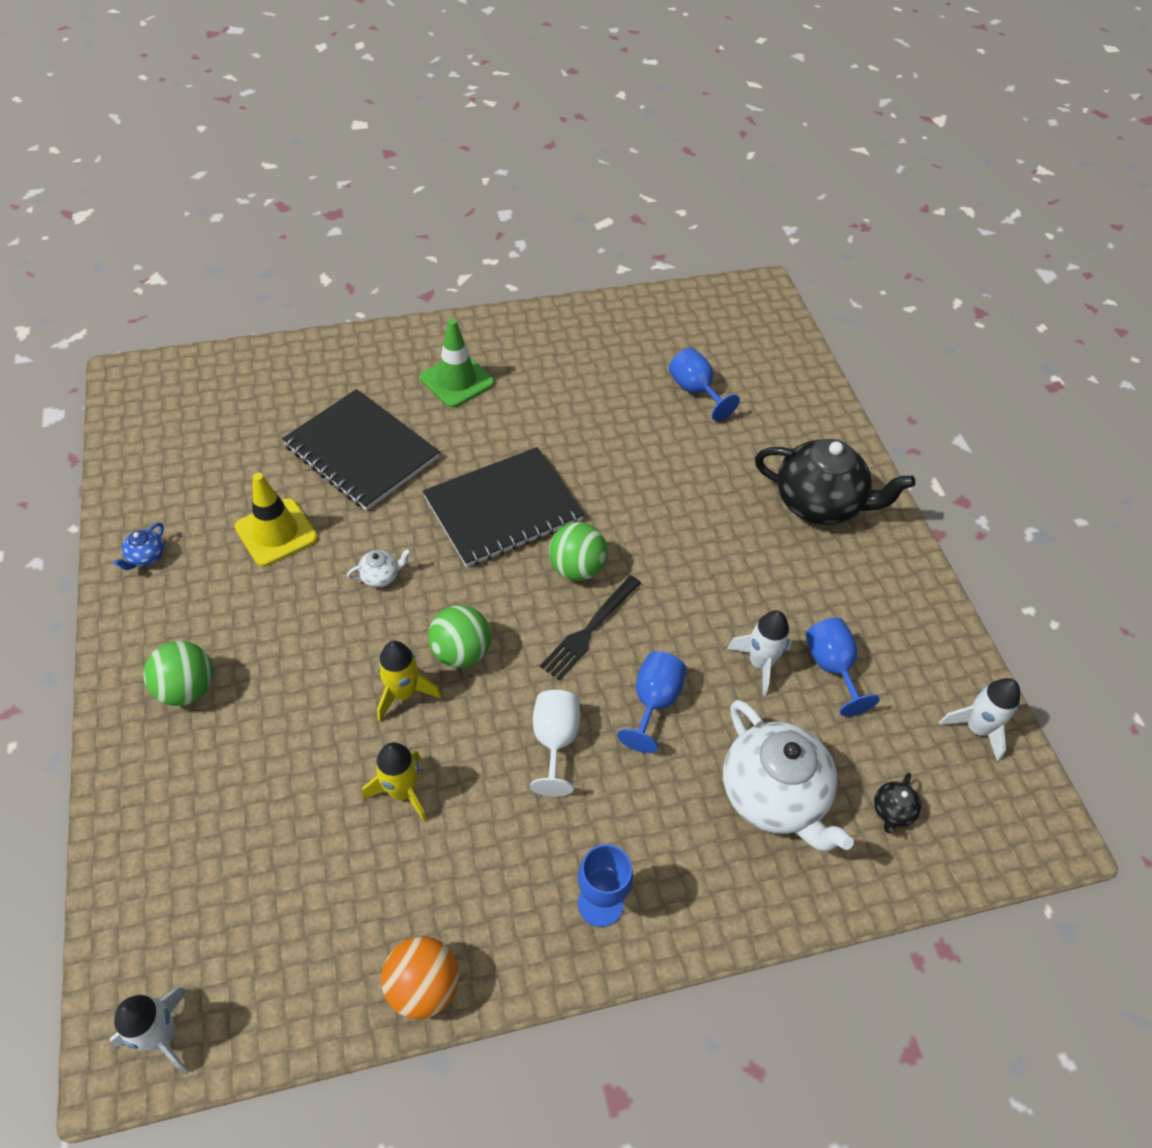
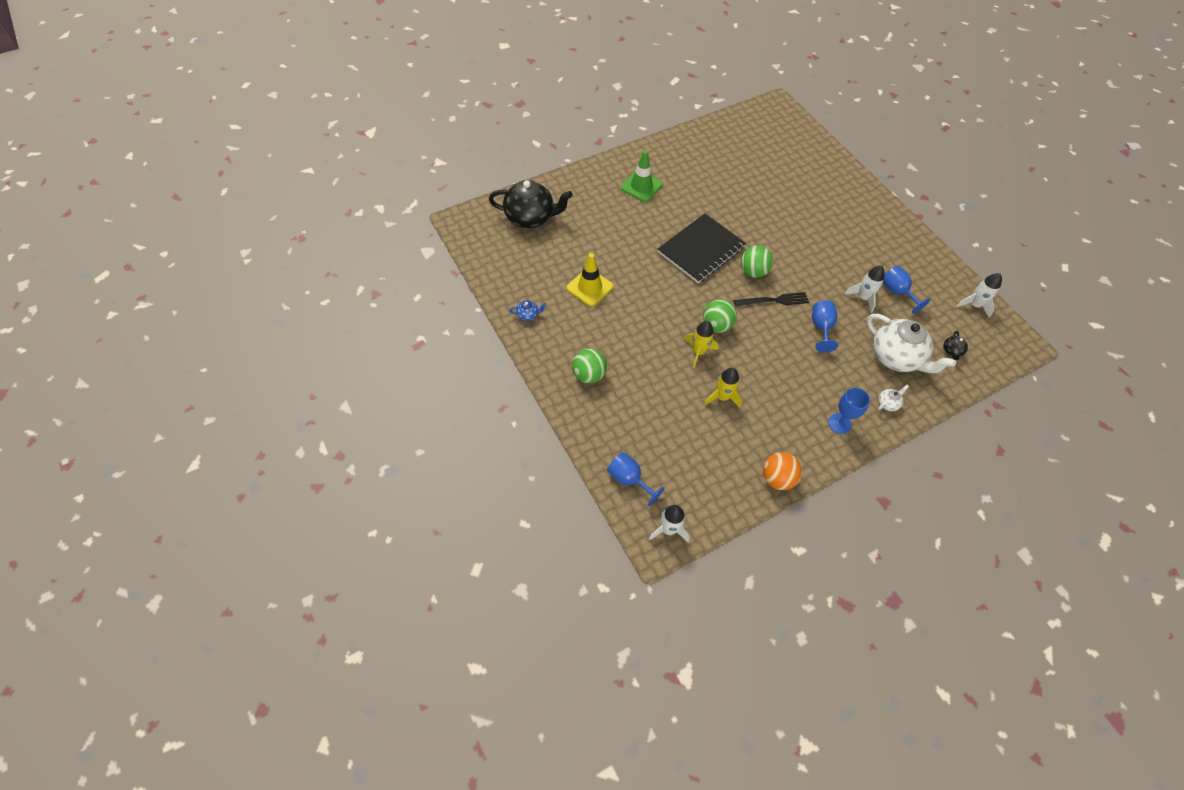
camera: 15 degrees left, 5 degrees up
(146, 557) = (528, 315): blue teapot -> blue teapot turned 105 degrees counterclockwise
(362, 452) = (611, 235): black notebook -> none
(381, 576) = (656, 297): white teapot -> white teapot (888, 403)
(555, 741) = (783, 357): white goblet -> none
(589, 630) = (774, 300): black fork -> black fork turned 120 degrees counterclockwise
(695, 391) = (769, 166): blue goblet -> blue goblet (629, 479)
(819, 503) = (857, 213): black teapot -> black teapot (530, 218)

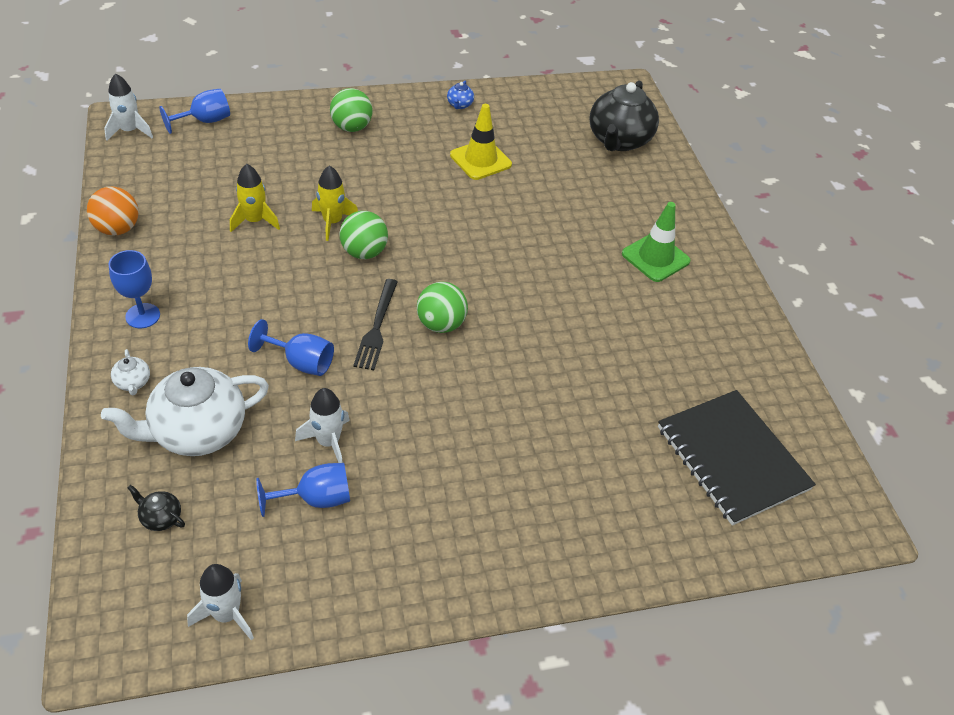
camera: 105 degrees right, 10 degrees down
(701, 250) = (506, 281): black notebook -> black notebook (732, 458)

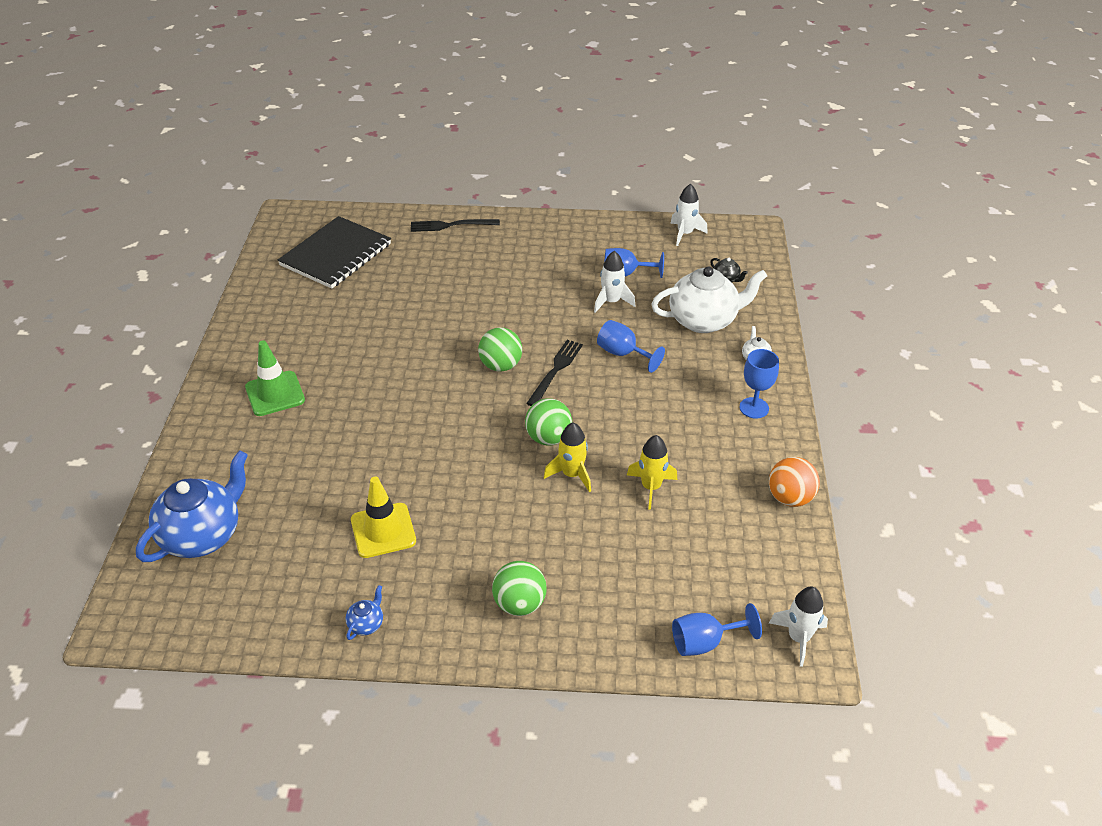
camera: 160 degrees left, 5 degrees down
(609, 553) = (451, 225): none -> black fork
(618, 140) = (203, 535): black teapot -> blue teapot
(732, 458) = (336, 255): black notebook -> black notebook turned 45 degrees clockwise

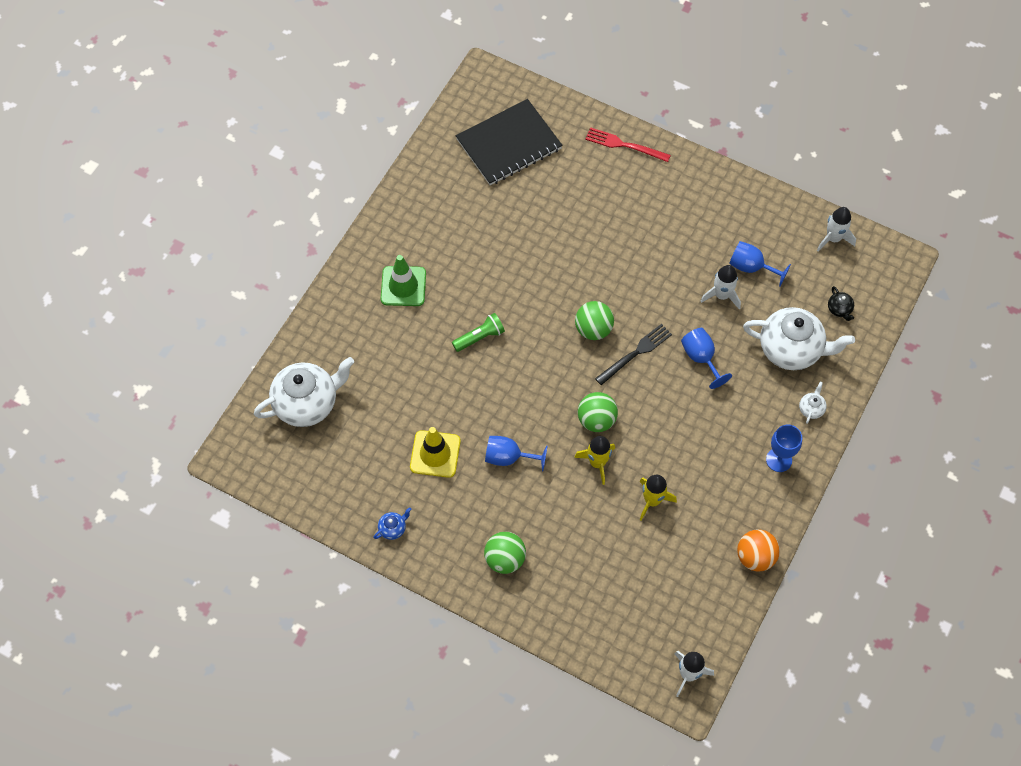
camera: 25 degrees right, 20 degrees up
(203, 535) = (307, 403): blue teapot -> white teapot
(382, 409) = (480, 337): none -> green flashlight
(451, 225) = (624, 145): black fork -> red fork
(705, 642) = (619, 647): blue goblet -> blue goblet (508, 457)

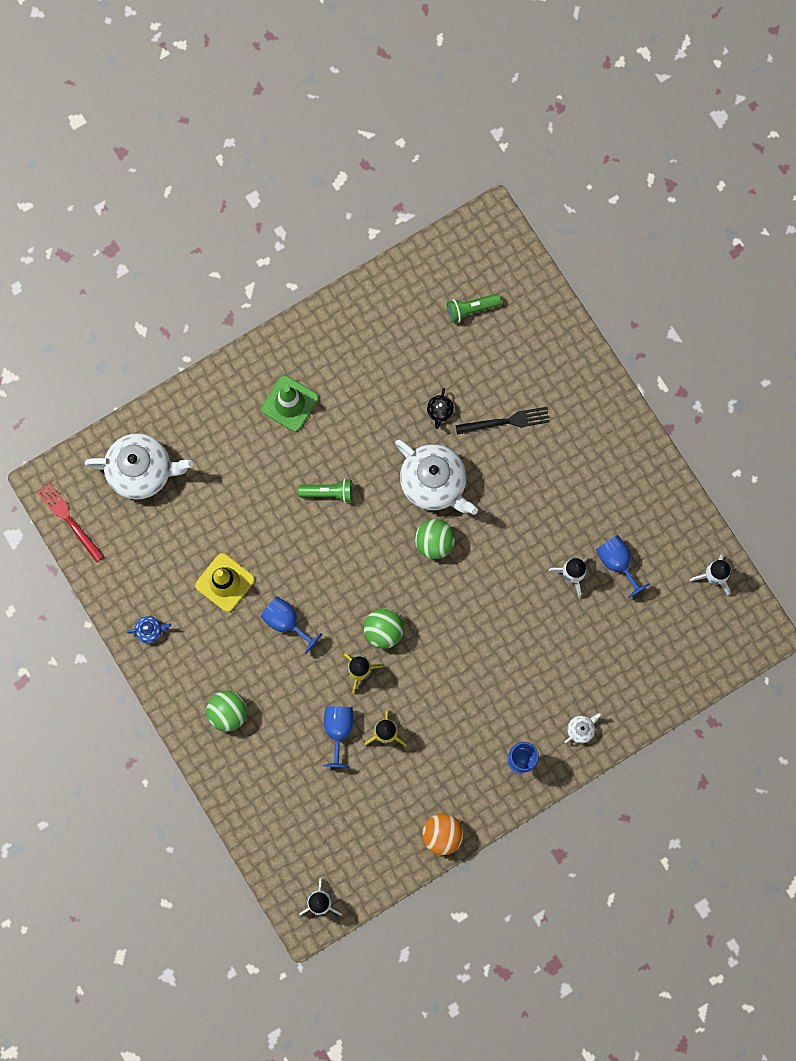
camera: 30 degrees right, 15 degrees up
(509, 144) = (471, 309): black notebook -> green flashlight
(624, 145) = (579, 370): red fork -> red fork (69, 519)
(635, 353) = (458, 587): black fork -> black fork (506, 421)
(701, 358) = (513, 625): blue goblet -> blue goblet (338, 730)
(791, 349) = (600, 663): white teapot -> white teapot (434, 483)
(839, 309) = (670, 650): black teapot -> black teapot (439, 411)

